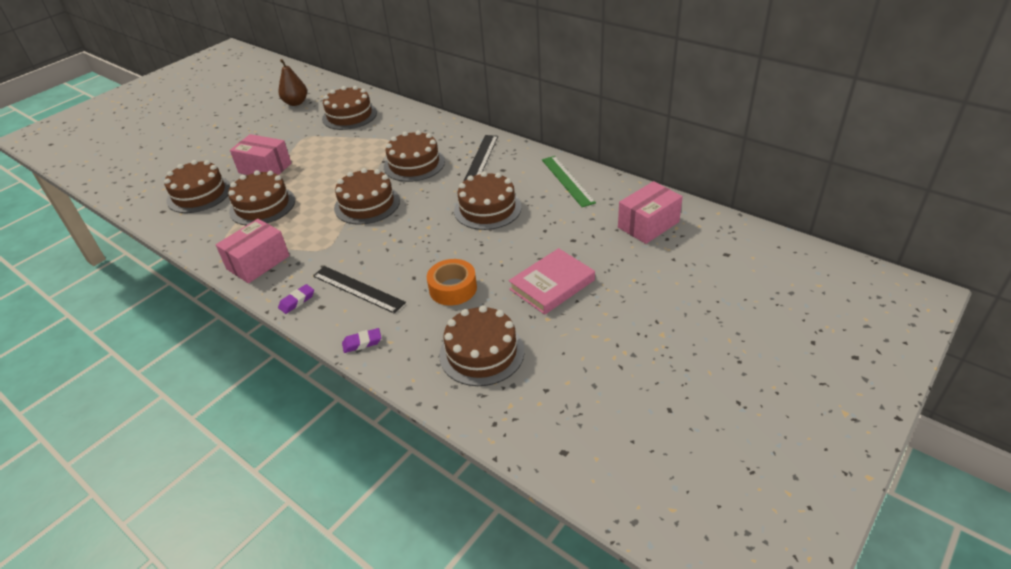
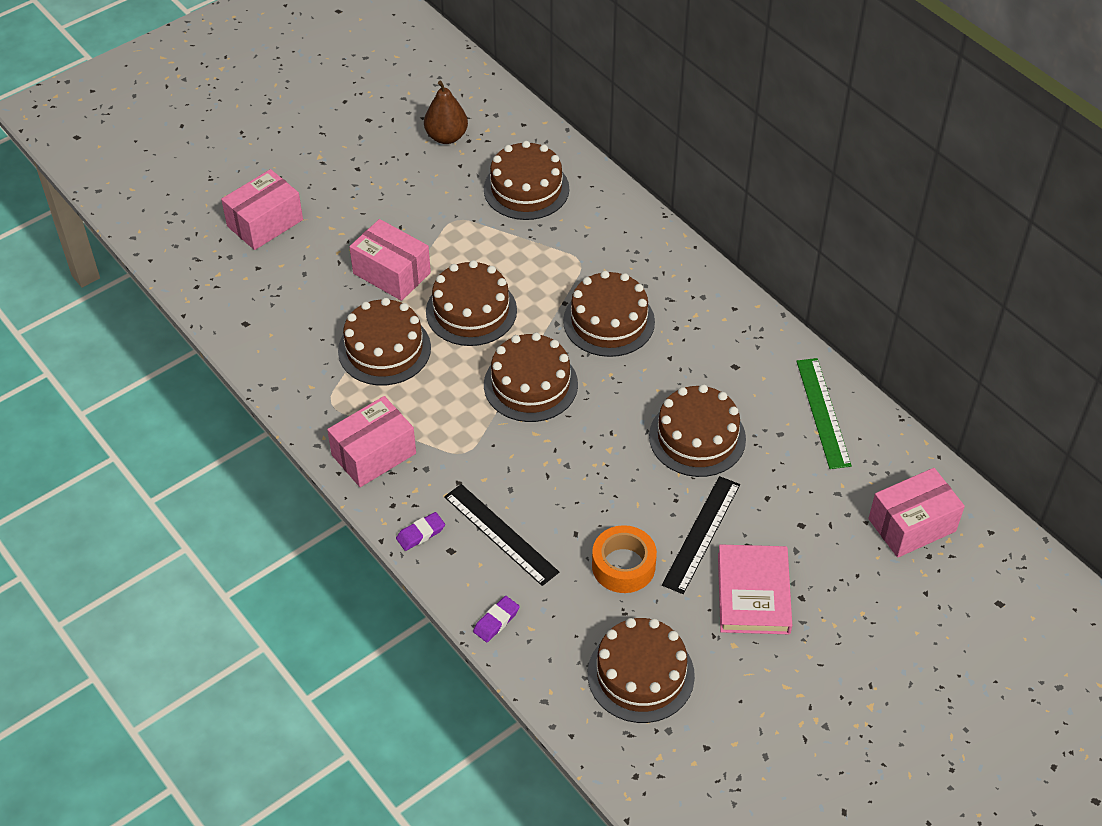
camera: 10 degrees right, 10 degrees up
(177, 160) = (265, 223): none -> pink box
(199, 194) = (296, 303): brown cake -> brown cake (471, 311)
(362, 343) = (496, 621): purple eraser -> purple eraser turned 45 degrees counterclockwise
(481, 158) = (708, 335): black ruler -> black ruler (701, 534)
(552, 285) = (753, 593): pink book -> pink book turned 60 degrees counterclockwise

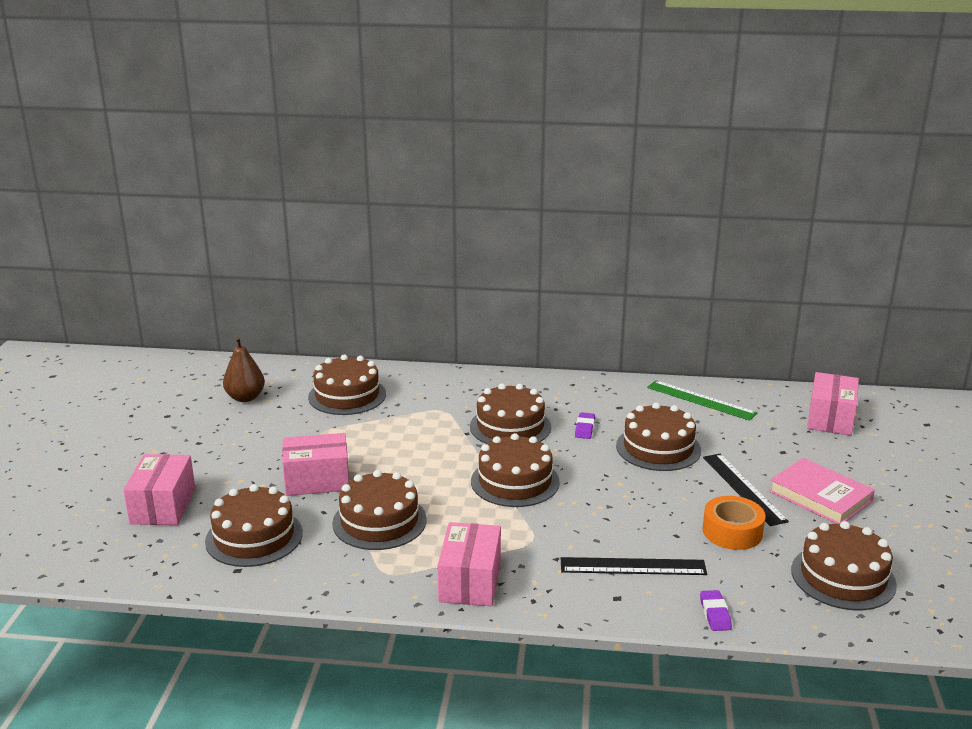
camera: 45 degrees left, 25 degrees down
(420, 534) = (581, 602): purple eraser -> purple eraser (584, 428)
(471, 311) = (410, 469): brown cake -> brown cake (254, 537)

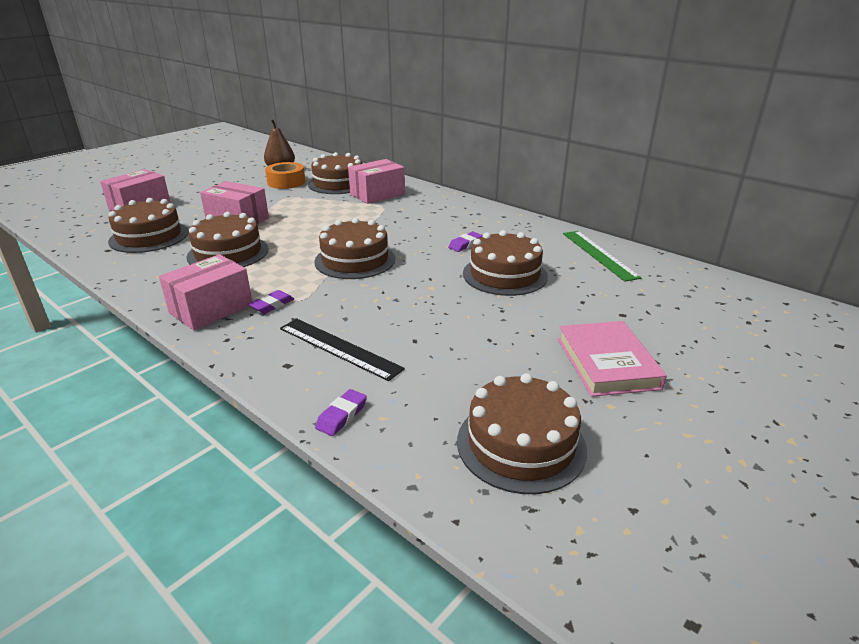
camera: 35 degrees right, 5 degrees up
(510, 427) = (411, 228): brown cake -> none
(517, 555) = (272, 305): none -> purple eraser
(732, 531) = (469, 357): orange tape -> orange tape (286, 182)
(743, 488) = (535, 328): black ruler -> none
(830, 419) = (717, 305): pink box -> pink box (377, 194)

